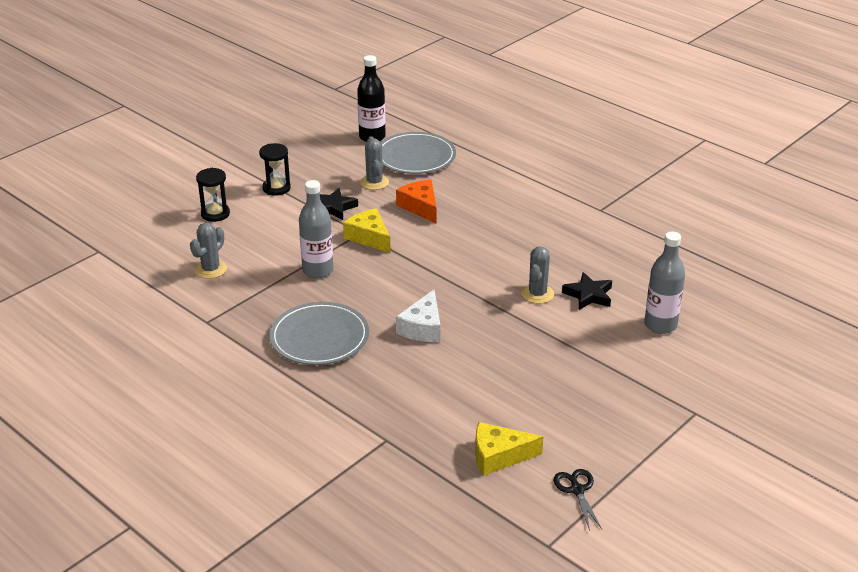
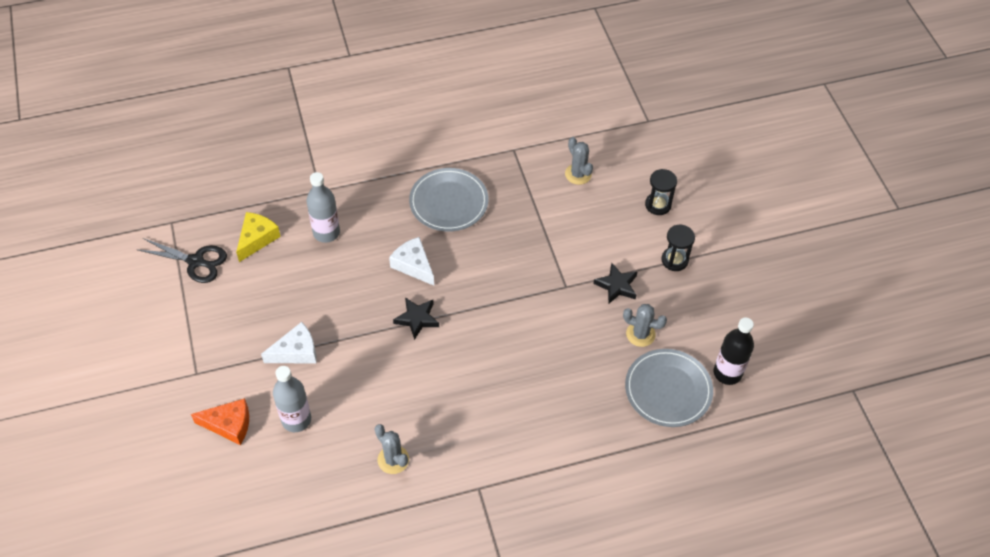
camera: 120 degrees right, 20 degrees up
(318, 270) = (531, 236): grey bottle -> grey bottle (326, 233)
(369, 237) = (555, 289): yellow cheese -> none
(420, 207) = (577, 348): orange cheese -> orange cheese (229, 425)
(537, 294) = (397, 360): grey cactus -> grey cactus (393, 459)
(577, 490) = (195, 261): black scissors -> black scissors, size x1.54
(588, 295) = (369, 395): black star -> black star (417, 319)
(597, 358) = (296, 351): none -> white cheese

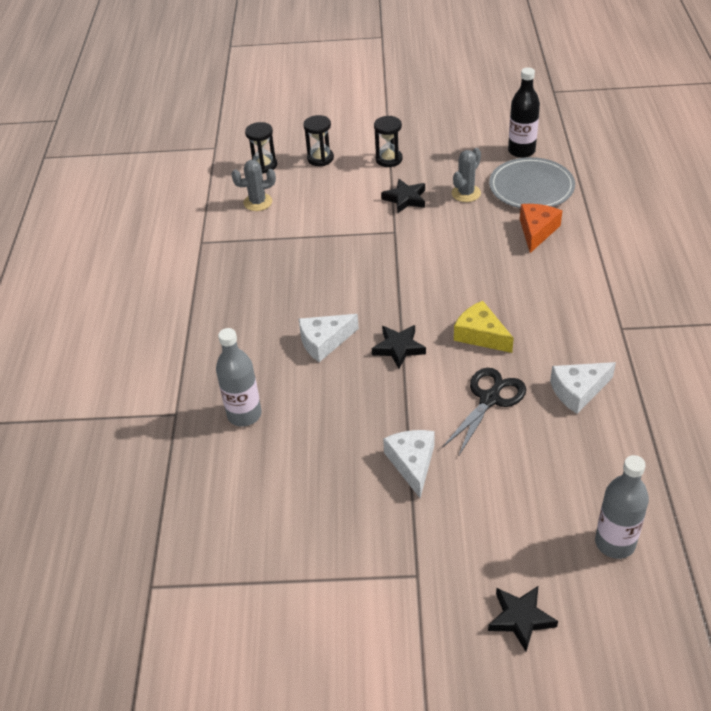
camera: 70 degrees left, 10 degrees down
(167, 444) = (520, 619): none -> black star
(195, 261) = (232, 561): black scissors -> black scissors (489, 399)
(229, 425) = (504, 544): orange cheese -> orange cheese (537, 231)
(257, 239) = (223, 487): yellow cheese -> yellow cheese (480, 335)
(296, 420) = (510, 473): grey bottle -> grey bottle (615, 543)
(393, 459) = (578, 391): grey cactus -> white cheese
(449, 202) = (248, 301): grey plate -> none
(633, 164) = (264, 165): none -> black hourglass

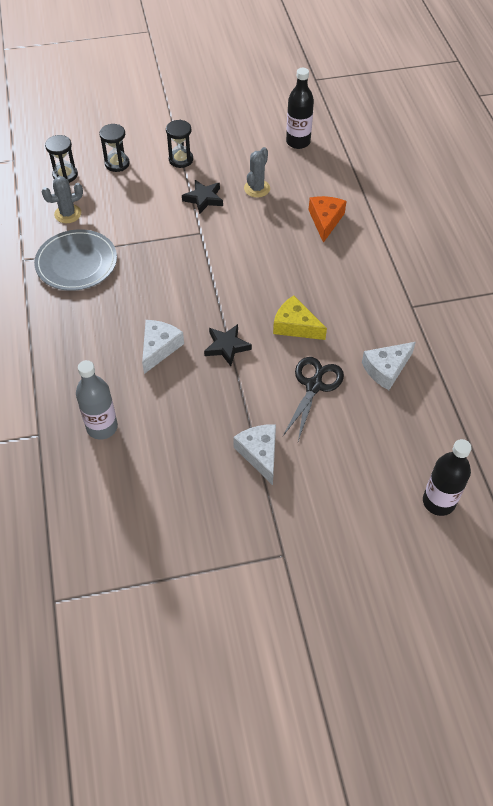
camera: 15 degrees left, 10 degrees up
(324, 342) = (159, 348): white cheese -> white cheese turned 150 degrees clockwise
(520, 619) = (375, 579): black star -> none
(531, 187) = (313, 177): grey plate -> grey plate (76, 263)
(615, 543) = (438, 502): grey bottle -> black bottle

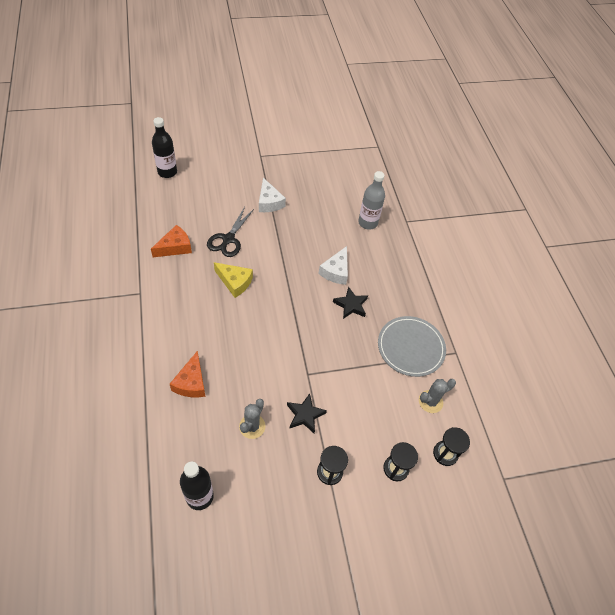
camera: 175 degrees right, 0 degrees up
(227, 346) = (287, 269): black star -> black star (351, 305)
(386, 369) = (175, 247): white cheese -> orange cheese

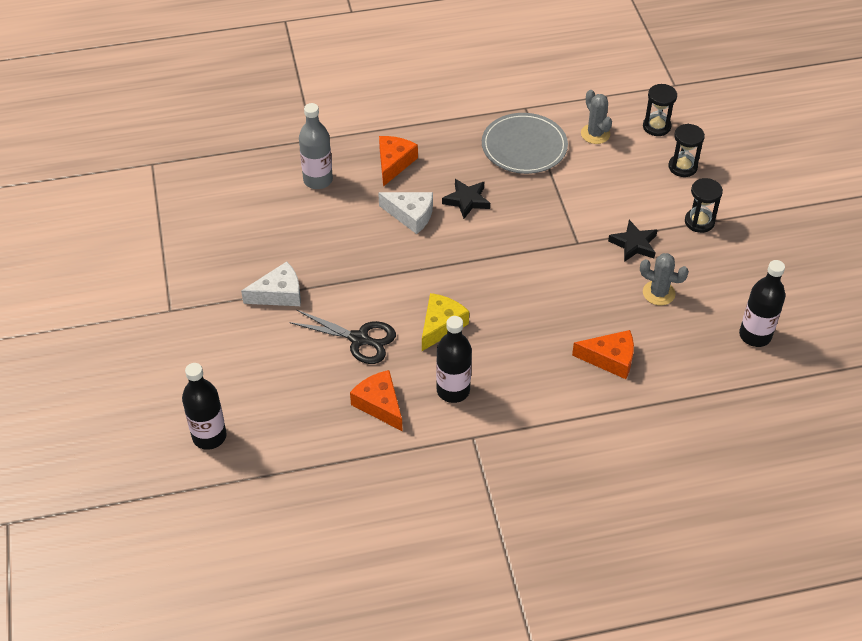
camera: 85 degrees left, 5 degrees down
(179, 285) = (453, 390): none -> black bottle
(386, 264) = (394, 163): none -> orange cheese

